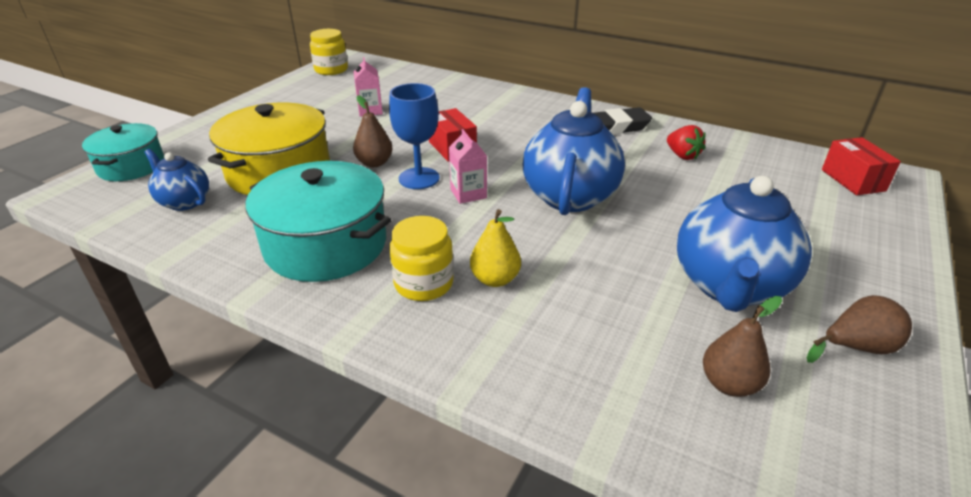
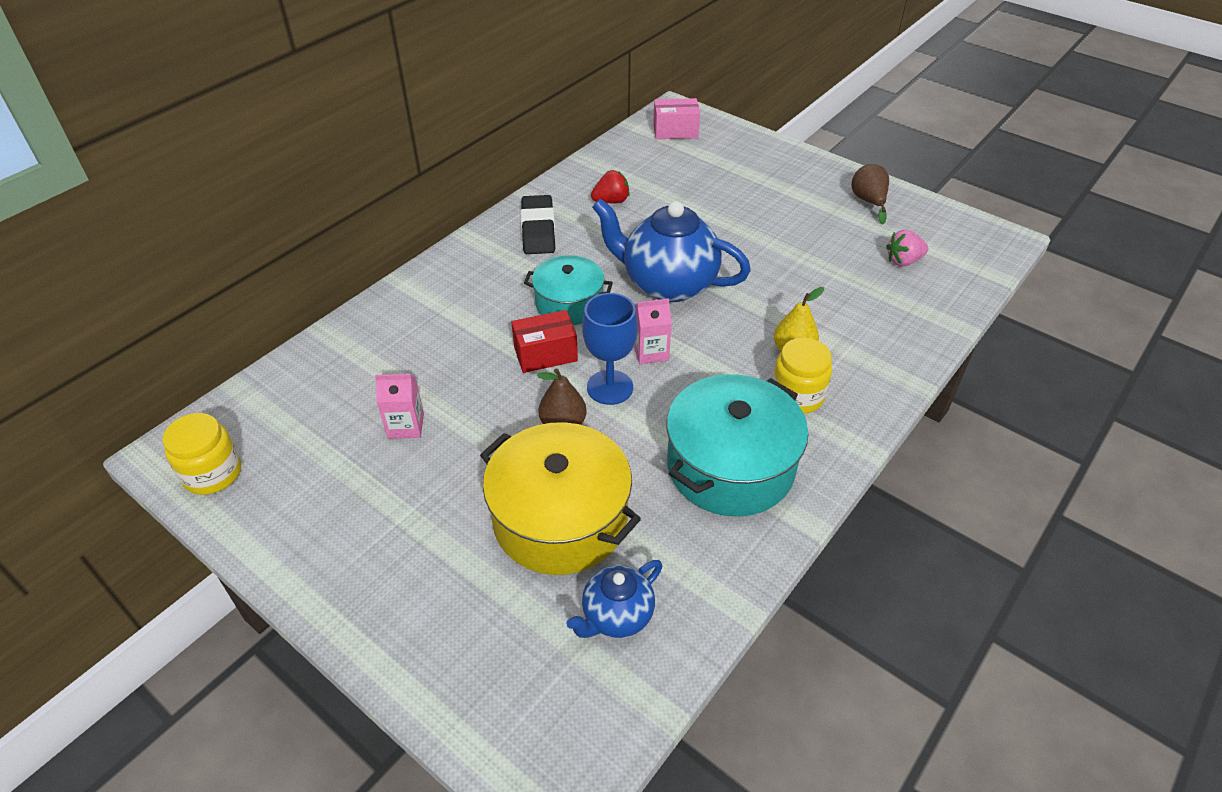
camera: 80 degrees left, 10 degrees up
(131, 166) = (492, 712): turquoise pot -> turquoise pot (569, 304)
(729, 286) = (807, 232): blue teapot -> none
(729, 384) = (903, 261): brown pear -> pink strawberry
(852, 180) = (675, 131): red box -> pink box

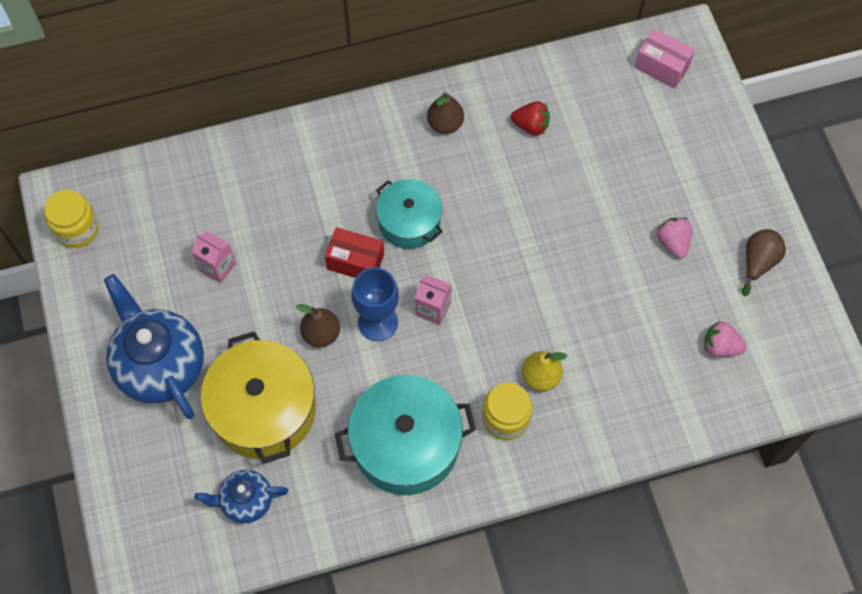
camera: 35 degrees right, 20 degrees up
(538, 229) = (445, 124): black eraser -> brown pear
(668, 284) = (501, 249): blue teapot -> blue teapot (160, 366)
(796, 218) = (673, 242): none -> pink strawberry

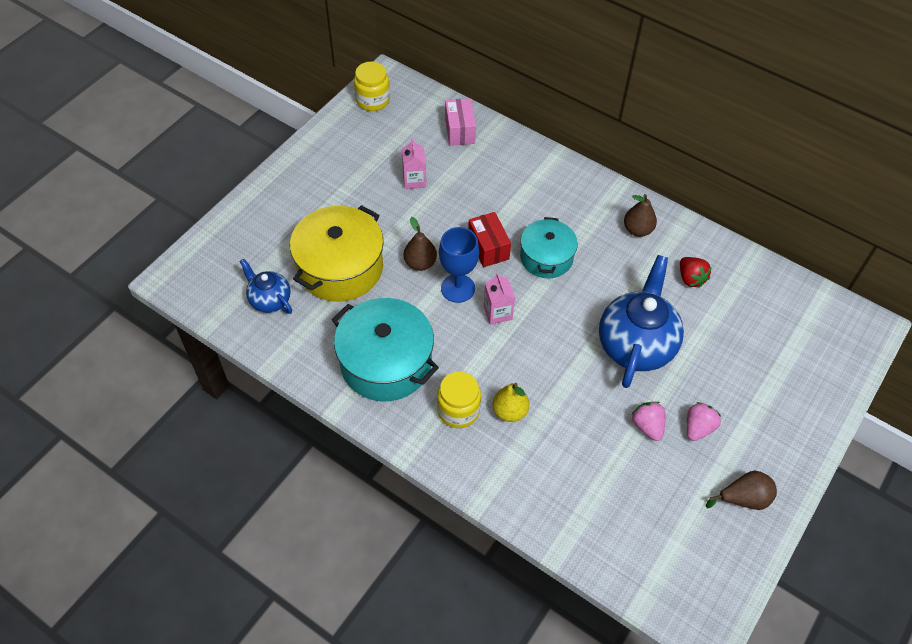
camera: 50 degrees right, 10 degrees down
(160, 366) = (322, 197): blue teapot -> blue teapot (635, 345)
(661, 67) = (827, 327): pink box -> pink box (460, 131)
(720, 346) = (648, 518): pink strawberry -> pink strawberry (647, 426)

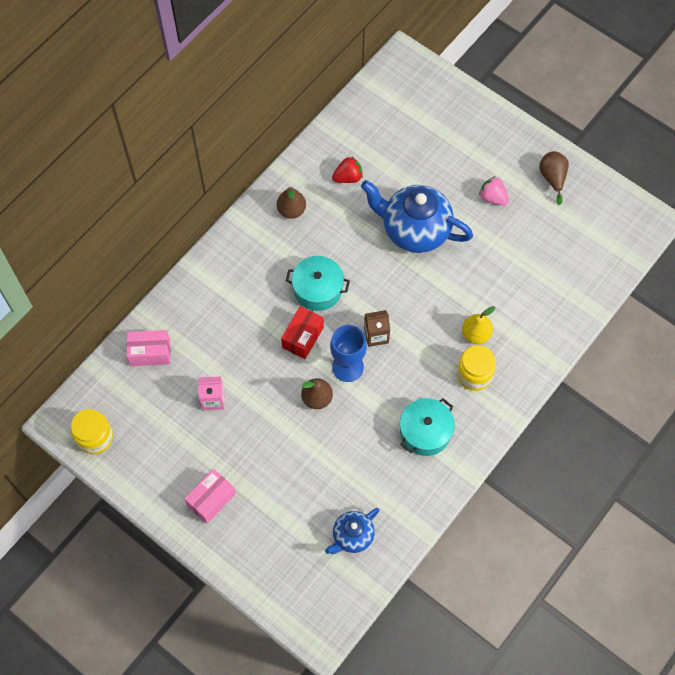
camera: 85 degrees left, 10 degrees up
(311, 186) = (211, 499): none -> pink box
(340, 267) = (317, 471): yellow pot -> none
(386, 362) = (425, 432): turquoise pot -> turquoise pot, size x0.63
(488, 247) = (303, 337): red box -> red box turned 45 degrees counterclockwise
(497, 312) = (376, 335): pink carton -> brown carton
(647, 426) = (491, 233): pink strawberry -> none

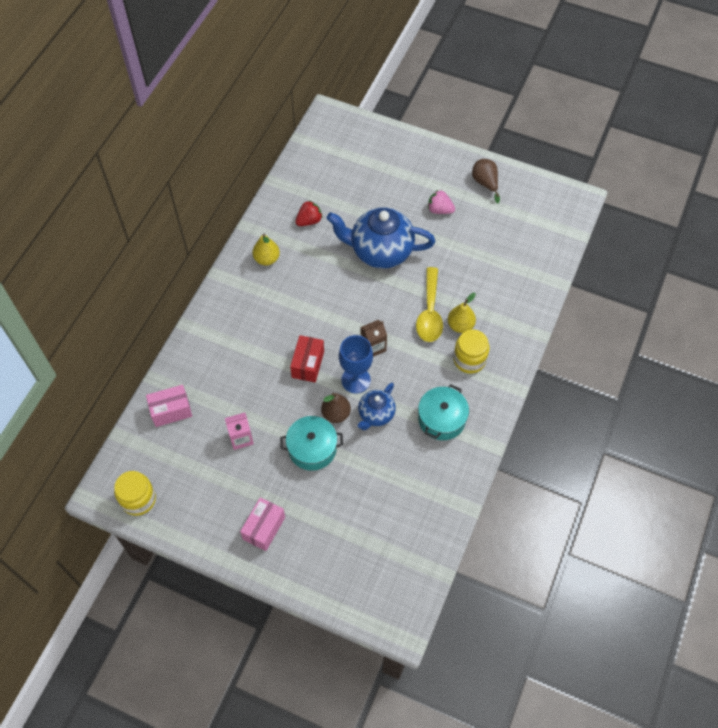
camera: 15 degrees left, 5 degrees down
(291, 210) = (267, 259): brown pear -> yellow pear
(318, 289) = (309, 320): turquoise pot -> turquoise pot (312, 448)
(352, 536) = (404, 528): blue teapot -> blue teapot (376, 414)
(447, 312) = (430, 312): none -> yellow spoon

